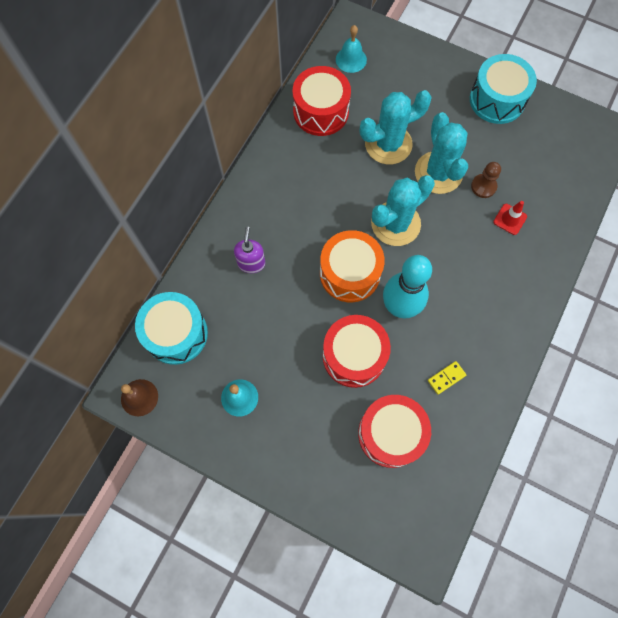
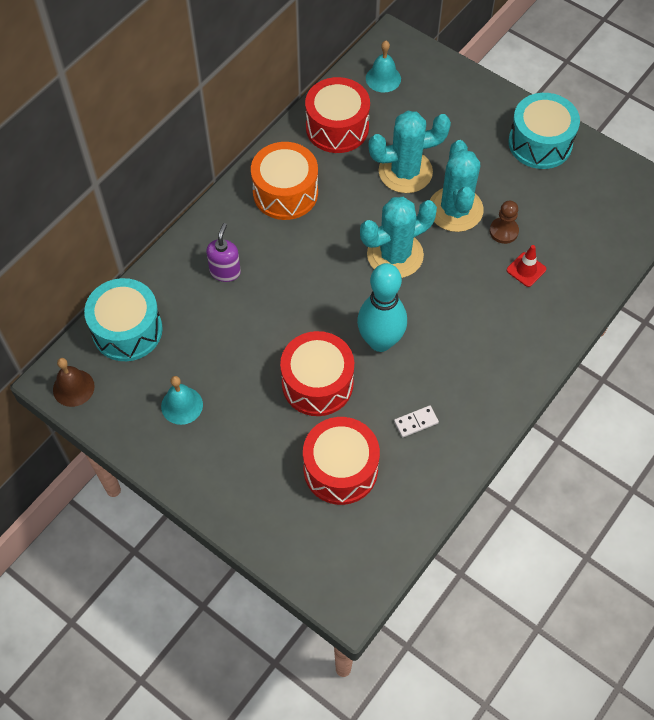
camera: 10 degrees right, 10 degrees down
(350, 273) = (332, 298): orange drum -> orange drum (285, 192)
(446, 378) = (416, 422): yellow domino -> white domino

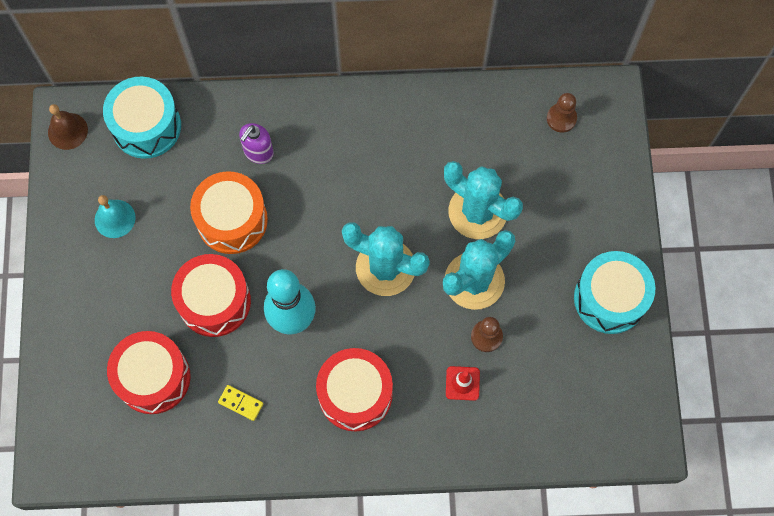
camera: 50 degrees right, 10 degrees up
(225, 271) = (258, 152): purple soap dispenser -> purple soap dispenser turned 150 degrees clockwise
(285, 192) = (372, 136): orange drum -> orange drum (232, 220)
(337, 127) = (474, 123): red drum -> red drum (355, 394)
(383, 78) = (561, 118): turquoise bell -> brown pawn
(416, 422) = (241, 403): white domino -> yellow domino

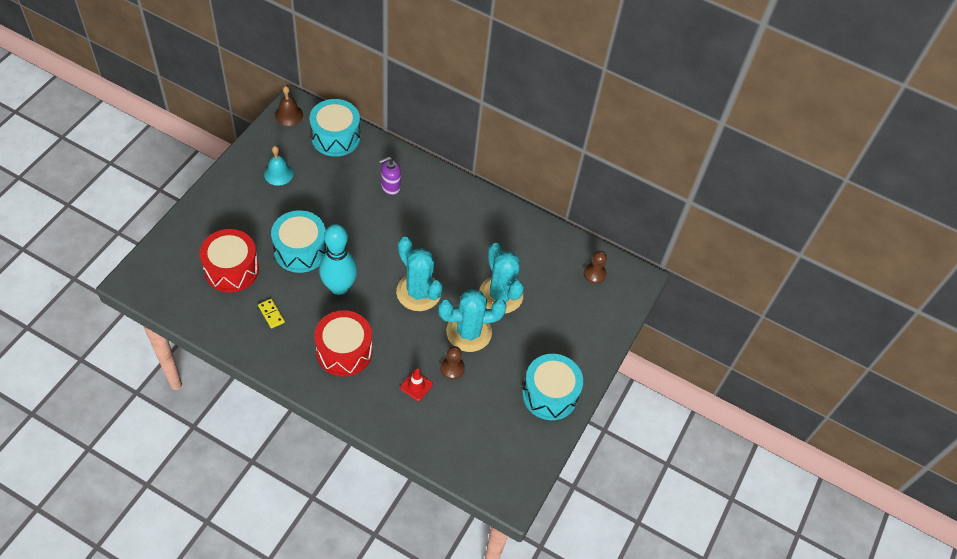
camera: 25 degrees right, 15 degrees down
(214, 301) = (300, 250): red drum -> turquoise drum
(232, 220) = (346, 213): orange drum -> none

